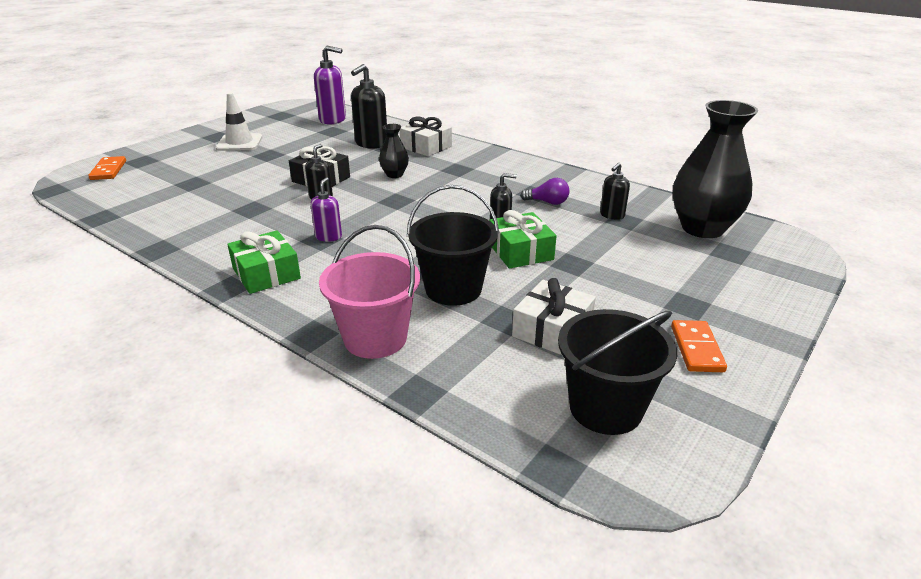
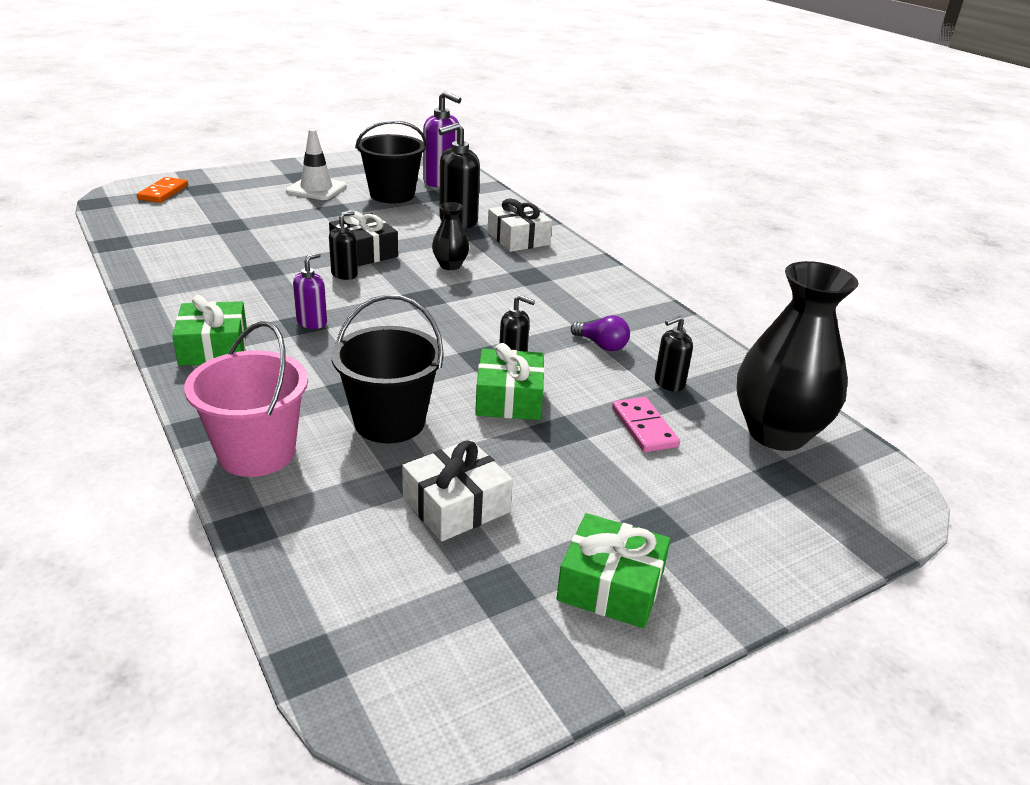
camera: 20 degrees right, 0 degrees up
(605, 408) = (429, 618): black bucket -> black bucket (392, 195)
(623, 246) = (644, 427): none -> pink domino
(696, 348) = (611, 585): orange domino -> green gift

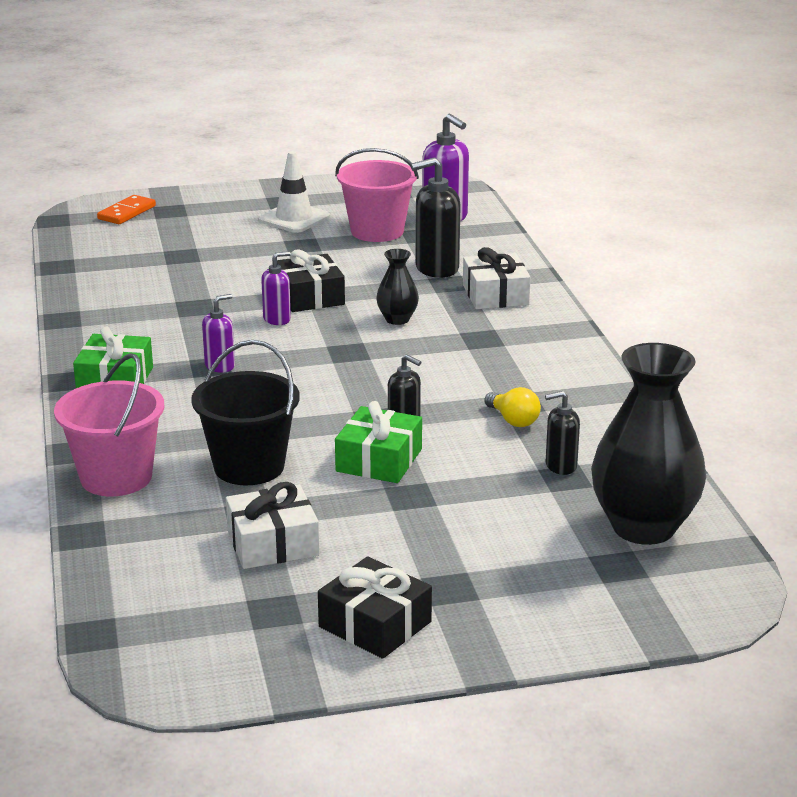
camera: 20 degrees right, 5 degrees down
(344, 274) = (277, 319): black soap dispenser -> purple soap dispenser
(392, 195) = (377, 231): black bucket -> pink bucket
(601, 345) = (513, 420): purple light bulb -> yellow light bulb
(611, 585) = (375, 624): green gift -> black gift
(644, 427) = (501, 503): pink domino -> none

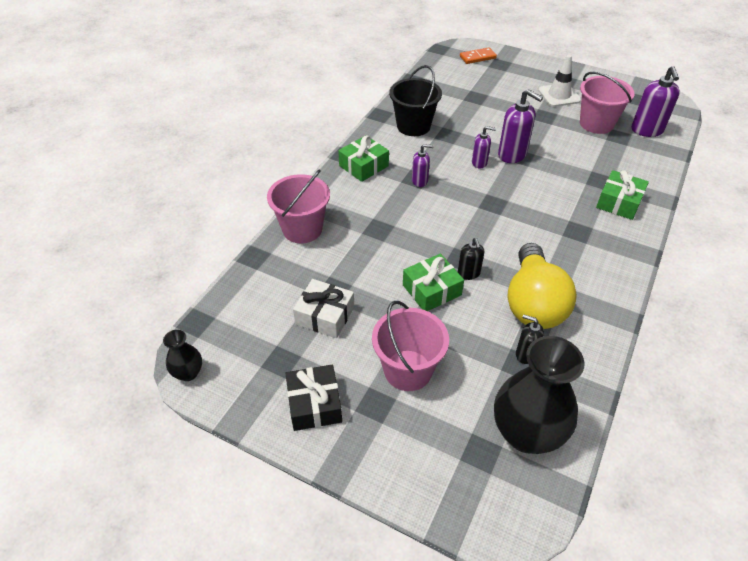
camera: 40 degrees right, 20 degrees up
(249, 467) = (365, 257): black bucket -> black bucket (413, 126)
(310, 296) = (512, 155): black gift -> purple soap dispenser
(397, 319) = (543, 193): black vase -> black vase (188, 373)
(436, 268) = (603, 166): black soap dispenser -> none
(447, 541) = (408, 370): none -> pink bucket
(495, 295) = (619, 202): white gift -> green gift
(513, 420) = (533, 303): yellow light bulb -> yellow light bulb, size x2.41

